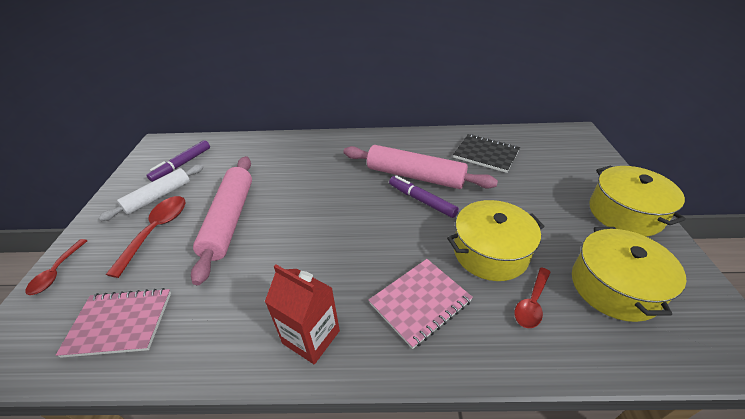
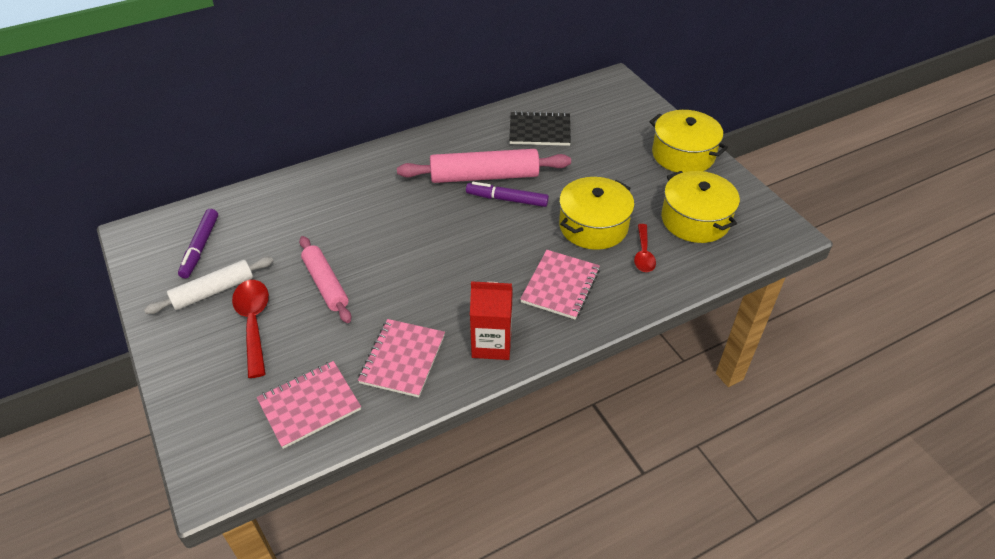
camera: 30 degrees left, 5 degrees up
(57, 272) = (185, 399): red spoon -> none
(158, 196) = (213, 291): white rolling pin -> white rolling pin turned 45 degrees clockwise
(225, 314) = (403, 359): none -> pink notebook
(229, 220) = (325, 284): pink rolling pin -> pink rolling pin, size x0.65

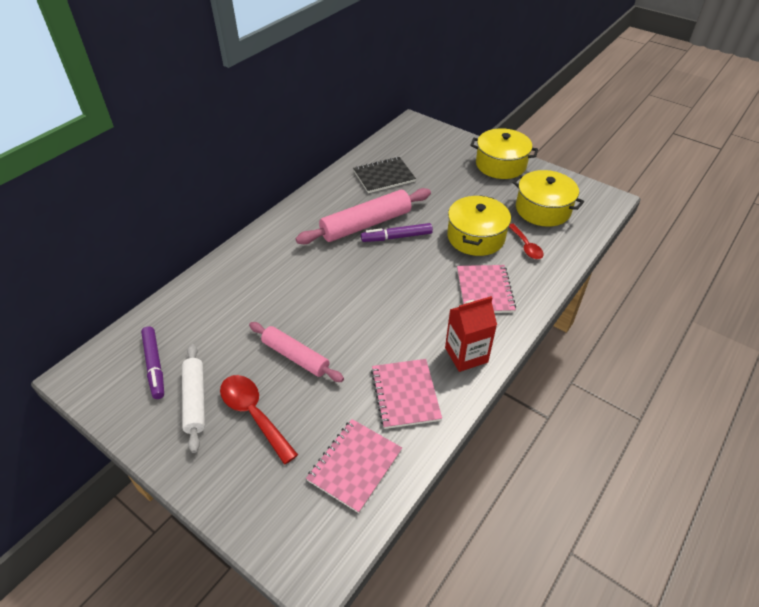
camera: 25 degrees left, 0 degrees up
(213, 291) = (195, 400): white rolling pin -> white rolling pin turned 45 degrees counterclockwise

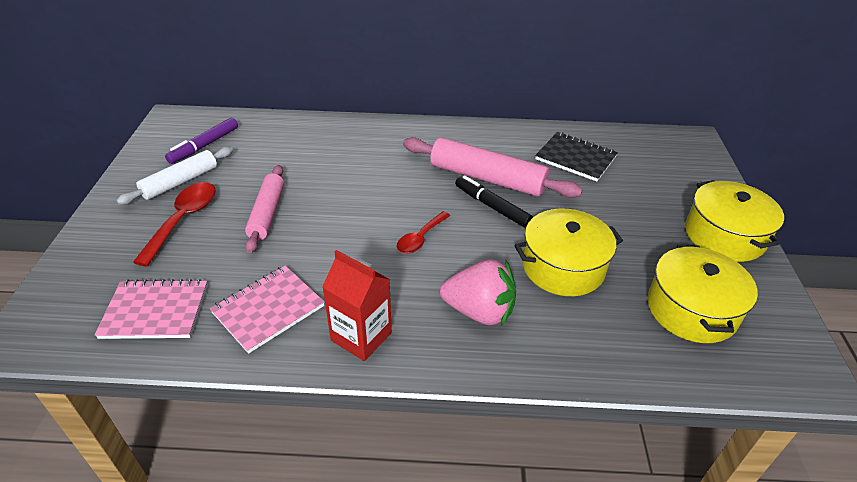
camera: 55 degrees right, 5 degrees down
(396, 237) = (492, 206): purple marker -> black marker
(484, 290) = (479, 311): pink notebook -> pink strawberry
(526, 246) = (599, 320): red spoon -> red spoon (420, 238)

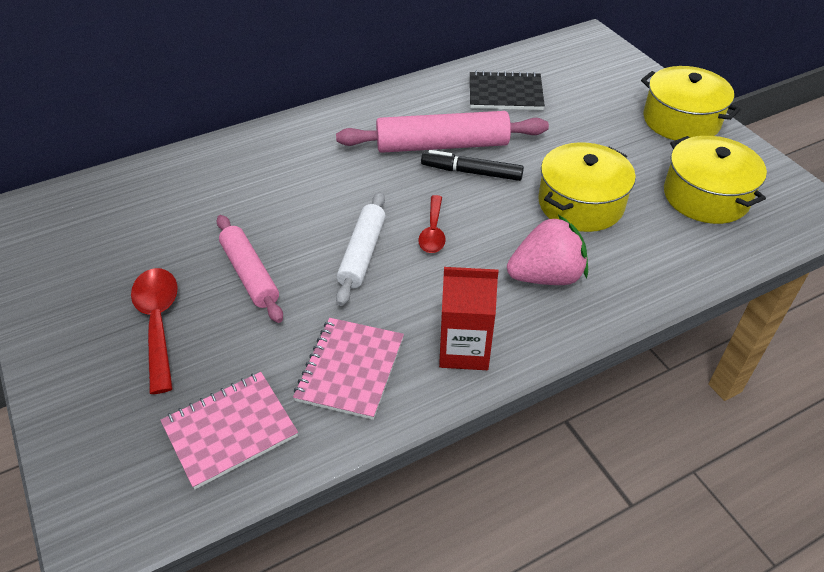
camera: 30 degrees left, 5 degrees up
(180, 182) = (108, 283): white rolling pin -> white rolling pin (362, 253)
(204, 146) = (93, 229): purple marker -> none

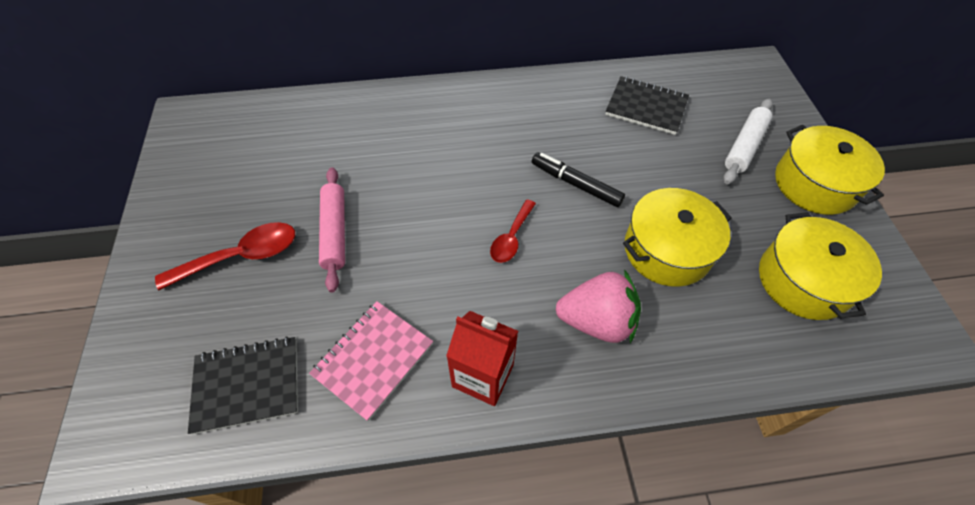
camera: 20 degrees right, 10 degrees up
(158, 323) = (241, 256): red spoon -> red spoon turned 60 degrees clockwise
(230, 430) = (247, 385): pink notebook -> black notebook
(362, 253) = (438, 241): white rolling pin -> white rolling pin (744, 146)
(442, 145) = (561, 147): pink rolling pin -> none

